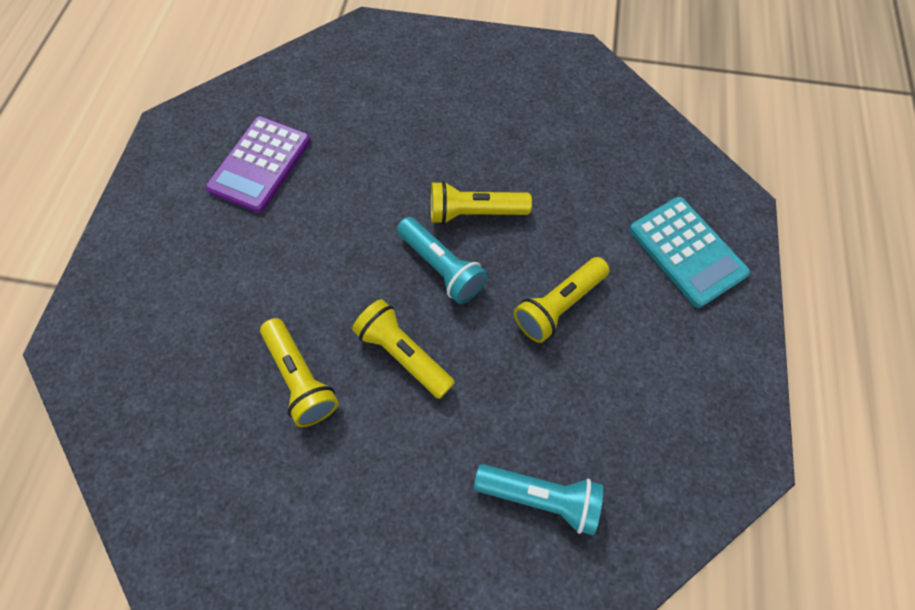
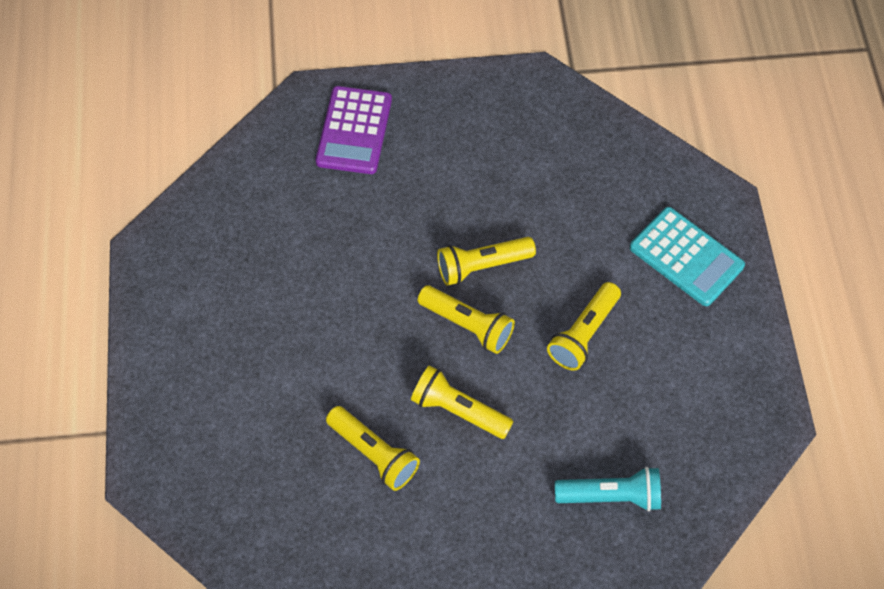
camera: 15 degrees left, 5 degrees down
(260, 165) = (257, 267): purple calculator -> purple calculator (354, 131)
(441, 267) = (467, 325): turquoise flashlight -> yellow flashlight

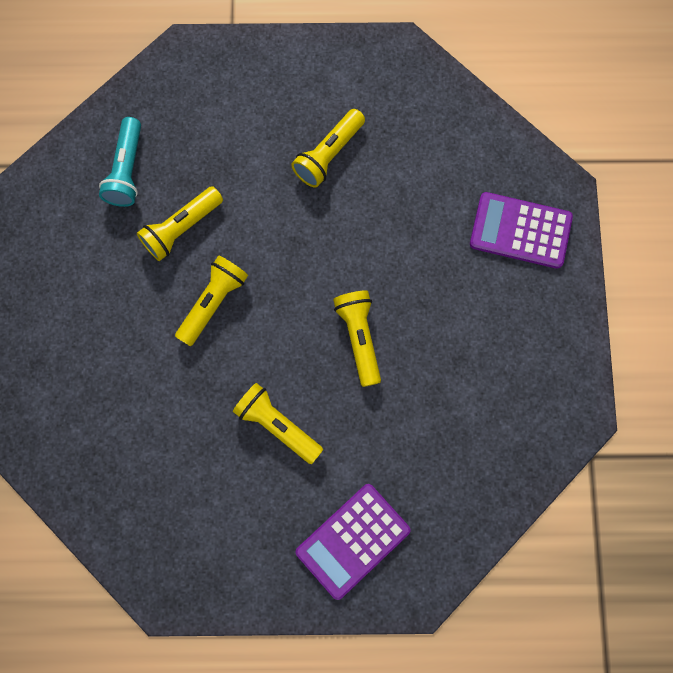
camera: 95 degrees right, 15 degrees up
(467, 325) = (297, 318): yellow flashlight -> yellow flashlight (328, 155)
(611, 496) = (113, 427): turquoise flashlight -> turquoise flashlight (127, 170)
(686, 257) = (353, 540): turquoise calculator -> purple calculator

